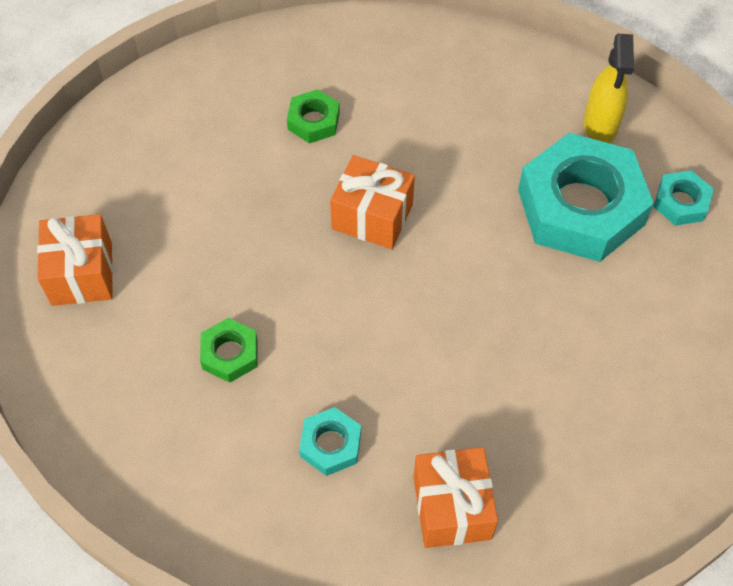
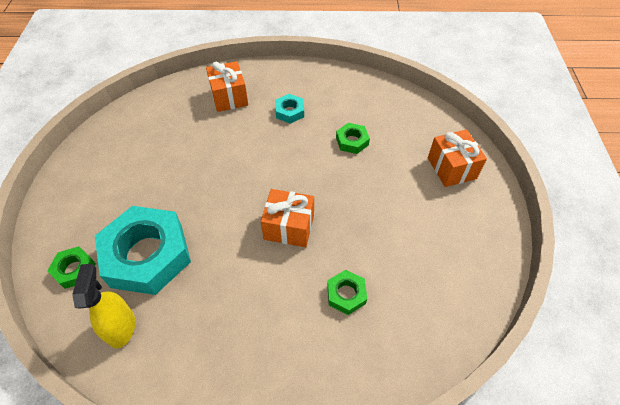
camera: 170 degrees right, 5 degrees down
(681, 202) = (74, 270): turquoise nut -> green nut

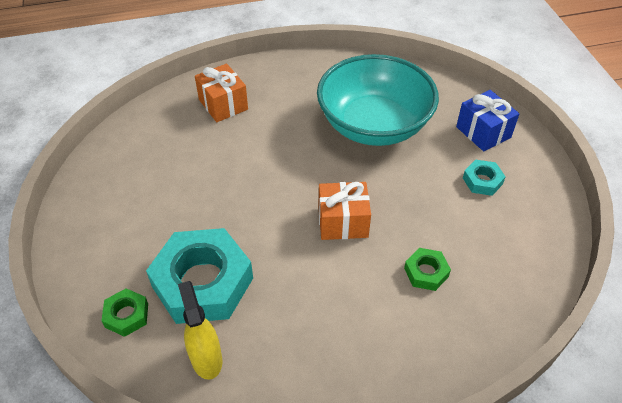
camera: 15 degrees left, 5 degrees down
(290, 112) = (296, 108): turquoise nut -> turquoise nut (482, 181)
(352, 141) = (374, 125): green nut -> turquoise bowl
(451, 168) = (483, 132): orange gift -> blue gift

